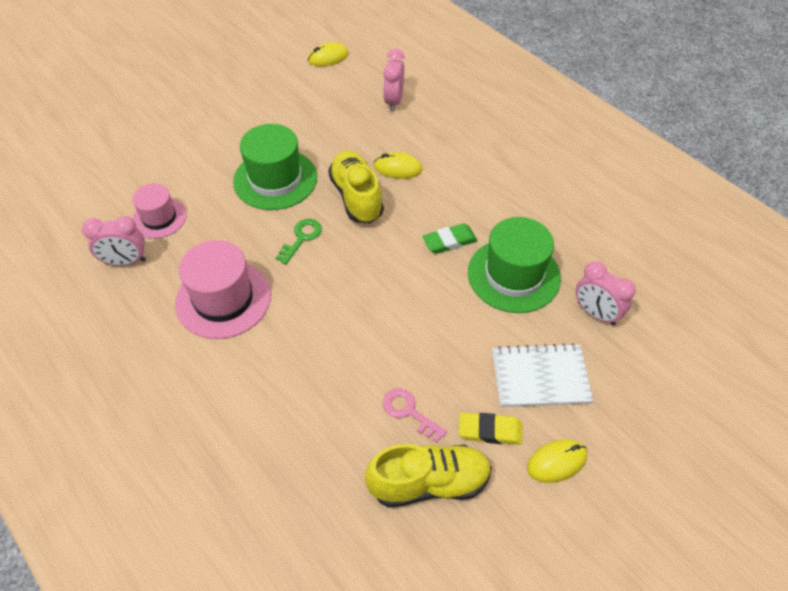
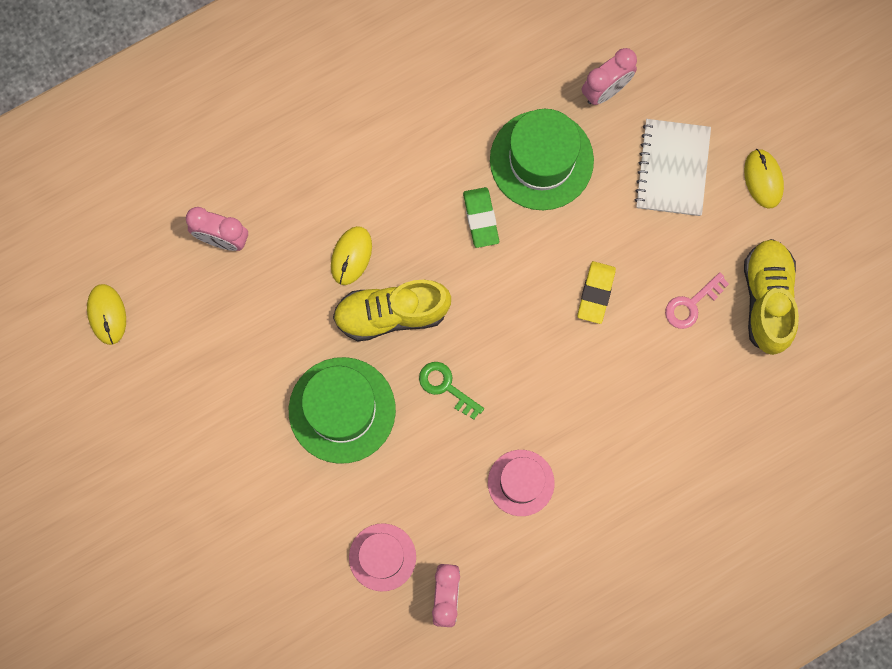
camera: 80 degrees left, 25 degrees up
(223, 299) = (521, 482): pink hat -> pink hat, size x0.62
(490, 430) = (723, 232): yellow eraser -> yellow eraser (596, 293)

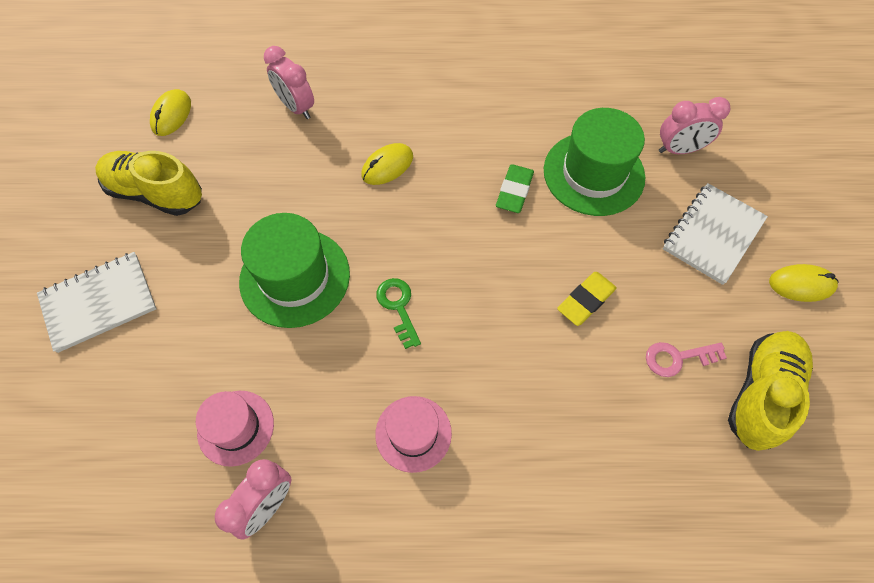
camera: 30 degrees right, 15 degrees down
(192, 526) = (99, 302): none -> white notebook
(391, 314) = (390, 224): yellow shoe -> yellow shoe (156, 193)
(763, 179) = (801, 284): yellow mouse -> yellow mouse turned 75 degrees clockwise

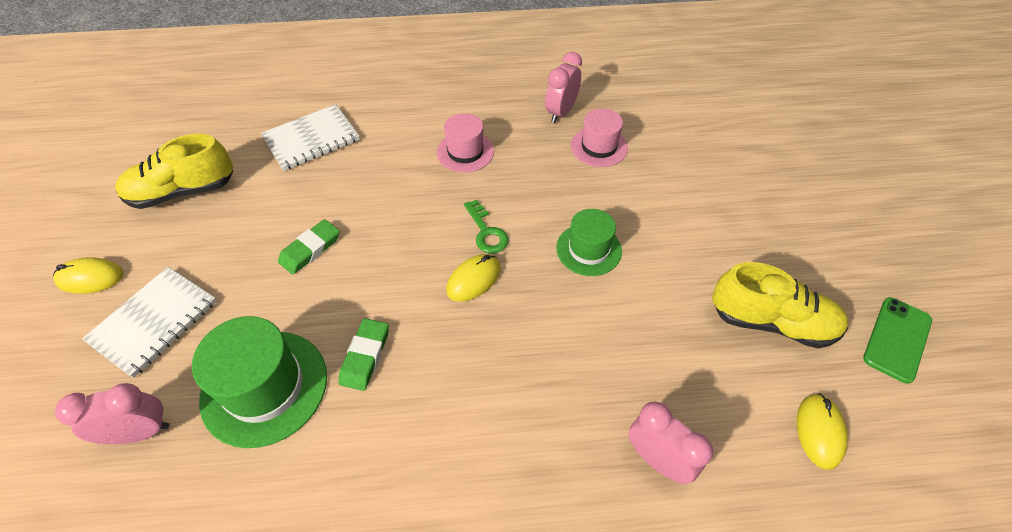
camera: 175 degrees right, 10 degrees down
(59, 171) = (897, 339): none -> green phone
(99, 302) = (757, 217): white notebook -> white notebook (311, 139)
(295, 277) = (588, 249): green hat -> green hat, size x0.62
(387, 166) = (518, 377): yellow mouse -> yellow mouse (474, 279)
(586, 300) = (310, 249): yellow eraser -> green eraser
(677, 358) = (242, 211): pink key -> none
(761, 394) = (183, 192): yellow shoe -> yellow shoe turned 45 degrees clockwise

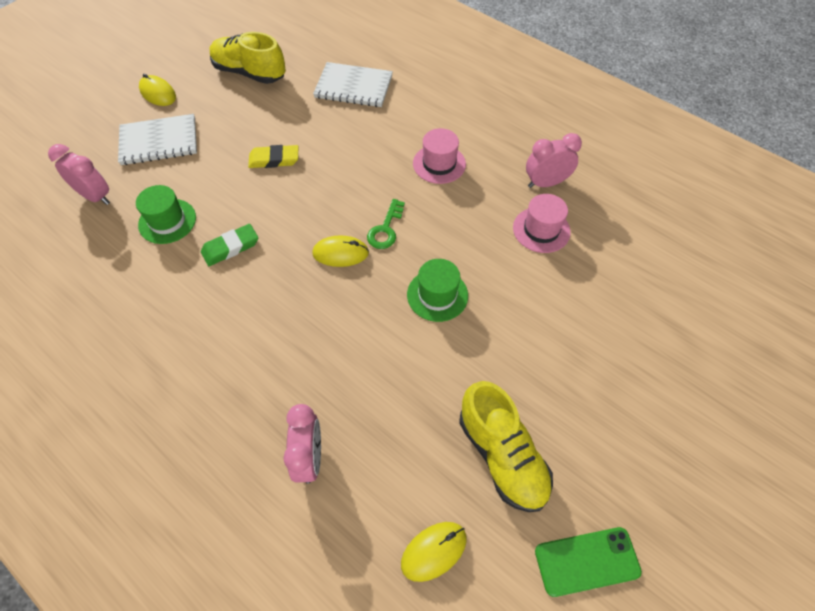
camera: 45 degrees right, 5 degrees up
(264, 387) = (167, 221): green hat -> green hat, size x0.62
(310, 249) = (274, 159): green eraser -> yellow eraser

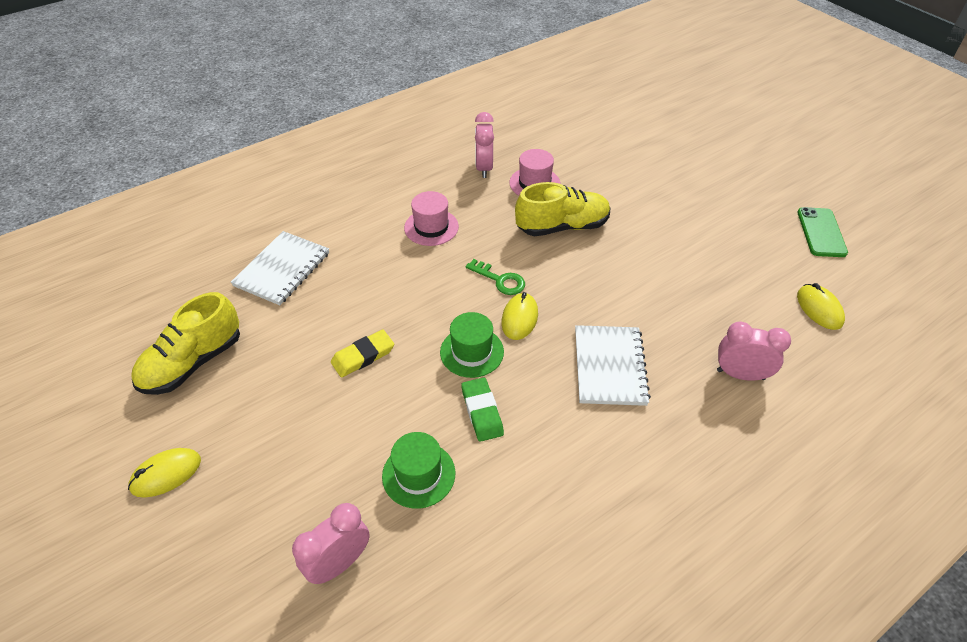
camera: 75 degrees left, 10 degrees down
(159, 141) = (269, 477): white notebook -> white notebook (609, 366)
(274, 159) = (363, 356): yellow eraser -> yellow eraser turned 45 degrees clockwise
(437, 295) = (587, 260): green hat -> green hat (472, 352)
(502, 455) = (743, 255): yellow shoe -> yellow shoe (562, 226)

